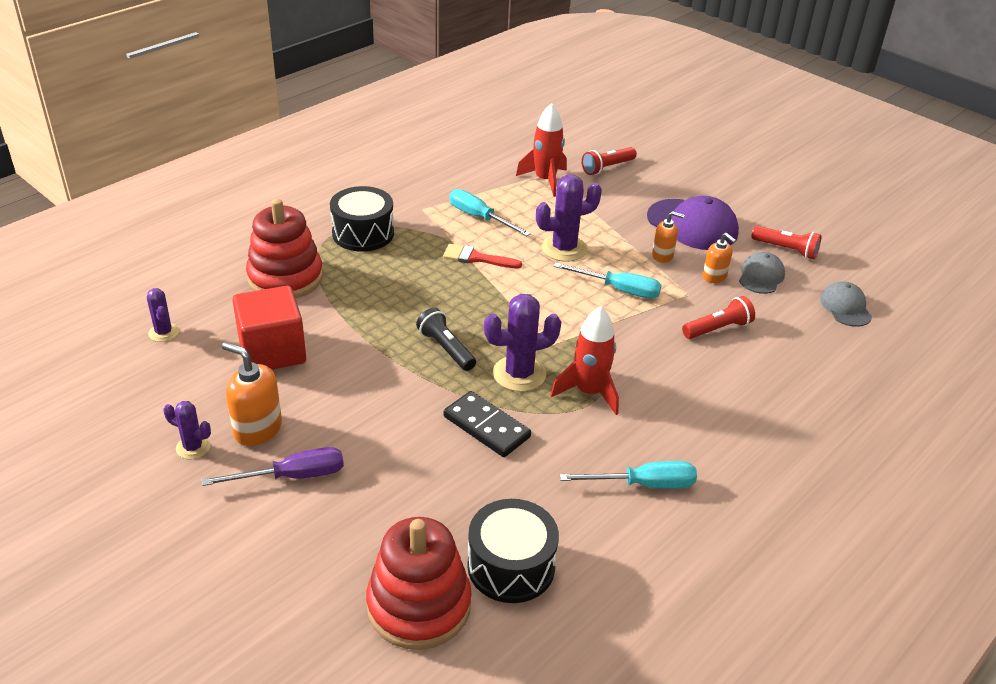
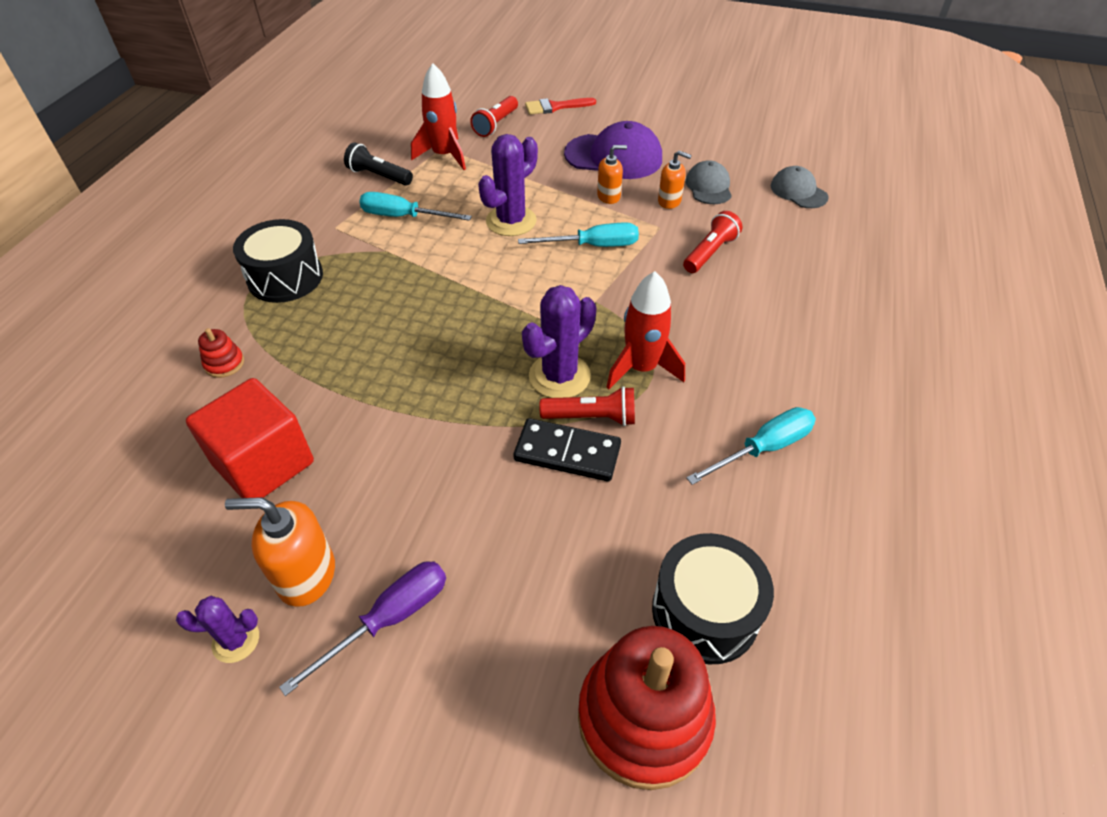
camera: 25 degrees left, 10 degrees up
(163, 332) = (104, 496): purple cactus -> none
(285, 278) = (224, 363): red stacking toy -> red stacking toy, size x0.42
(446, 349) = (464, 378): black flashlight -> black flashlight (379, 176)
(476, 258) = (429, 262): red brush -> red brush (555, 107)
(786, 249) = (710, 154): red flashlight -> red flashlight (592, 417)

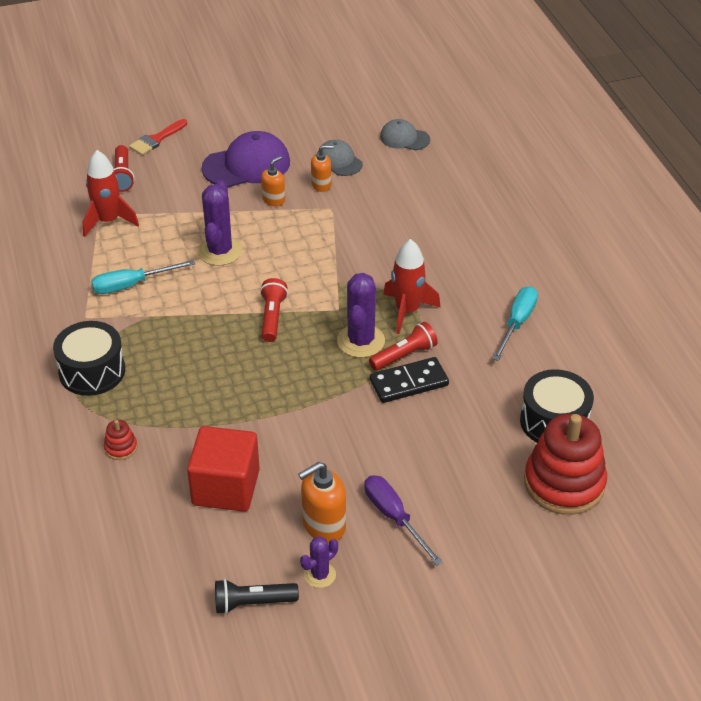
camera: 35 degrees left, 5 degrees down
(379, 176) = (72, 261): black flashlight -> black flashlight (253, 603)
(389, 619) = (394, 517): purple screwdriver -> purple screwdriver turned 45 degrees counterclockwise
(593, 246) = (298, 243): turquoise screwdriver -> none
(710, 253) = (383, 212): red flashlight -> red flashlight (272, 317)

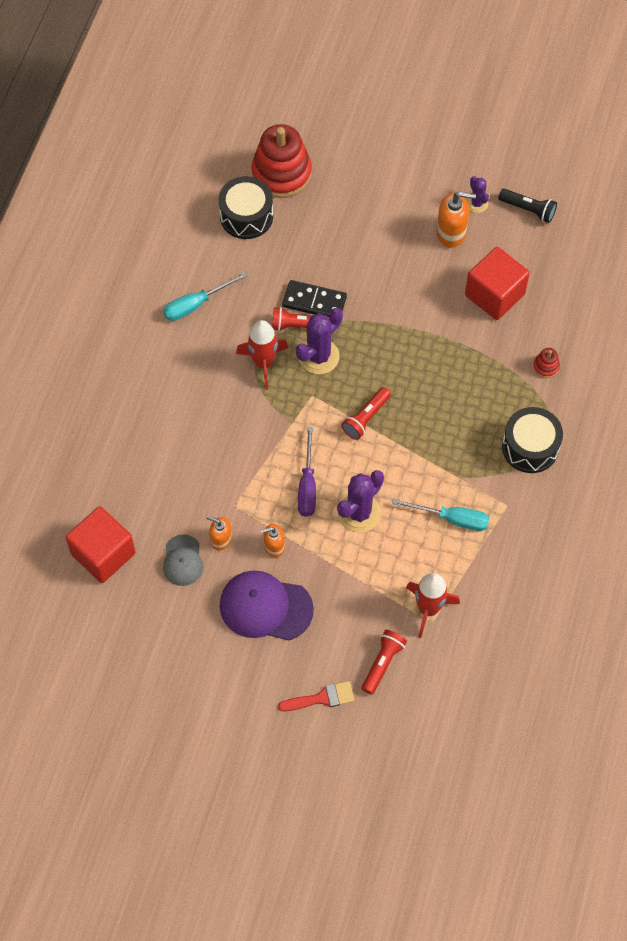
camera: 145 degrees left, 20 degrees up
(320, 575) = (477, 203): purple cactus -> purple cactus turned 75 degrees clockwise
(394, 517) = (404, 213): purple screwdriver -> purple screwdriver (307, 485)
(404, 138) = (103, 554): grey cap -> red cube

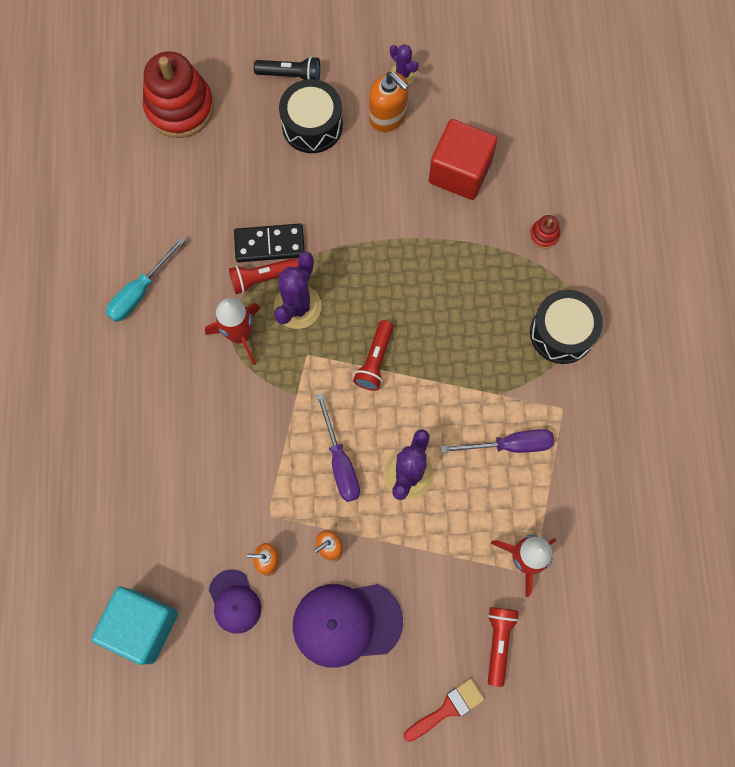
camera: 20 degrees left, 10 degrees up
(103, 554) = (142, 626): red cube -> turquoise cube
(182, 560) = (234, 601): grey cap -> purple cap
(246, 216) = (159, 170): black drum -> black drum (312, 125)
(451, 233) = (388, 116): orange soap dispenser -> orange soap dispenser turned 60 degrees clockwise
(452, 519) = (510, 445): turquoise screwdriver -> purple screwdriver
(528, 210) = (459, 63): black flashlight -> black flashlight (291, 75)

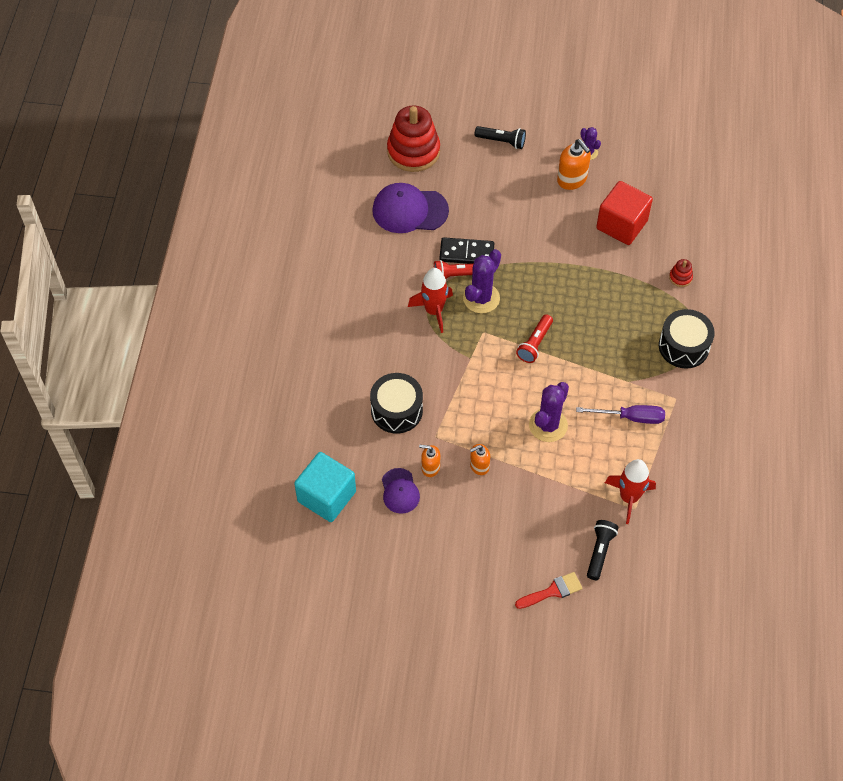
camera: 10 degrees right, 15 degrees down
(140, 291) = (362, 270): turquoise screwdriver -> none
(312, 125) = (512, 177): black drum -> black drum (396, 410)
(340, 462) = (496, 409): purple screwdriver -> none
(346, 623) = (483, 519): purple cap -> purple cap (409, 210)
(498, 642) = (599, 552): red flashlight -> black flashlight

